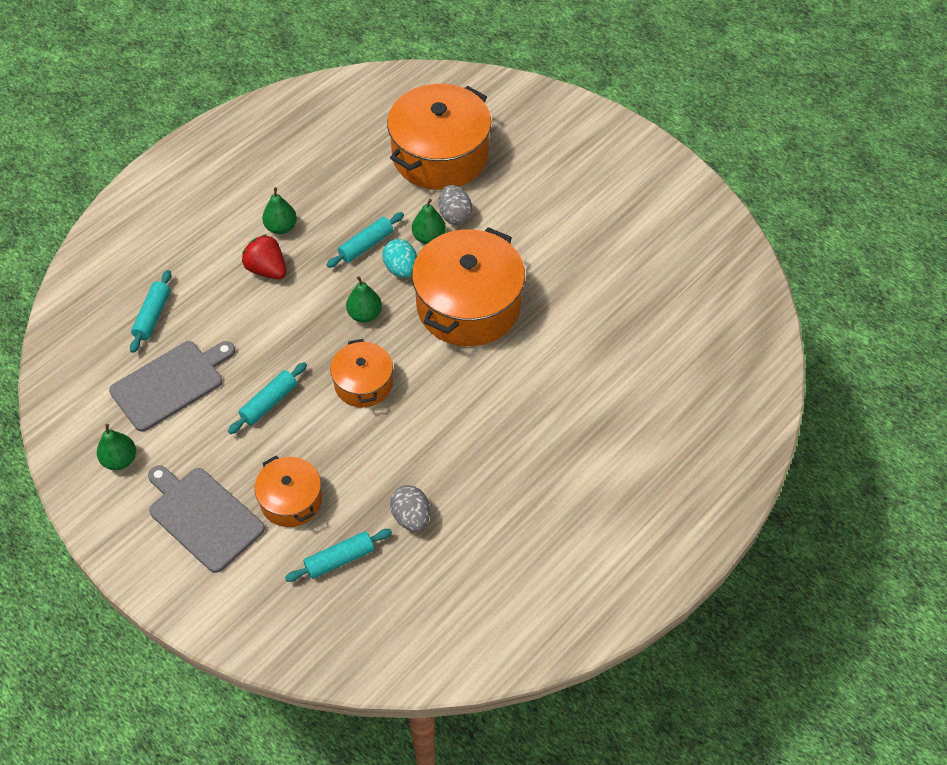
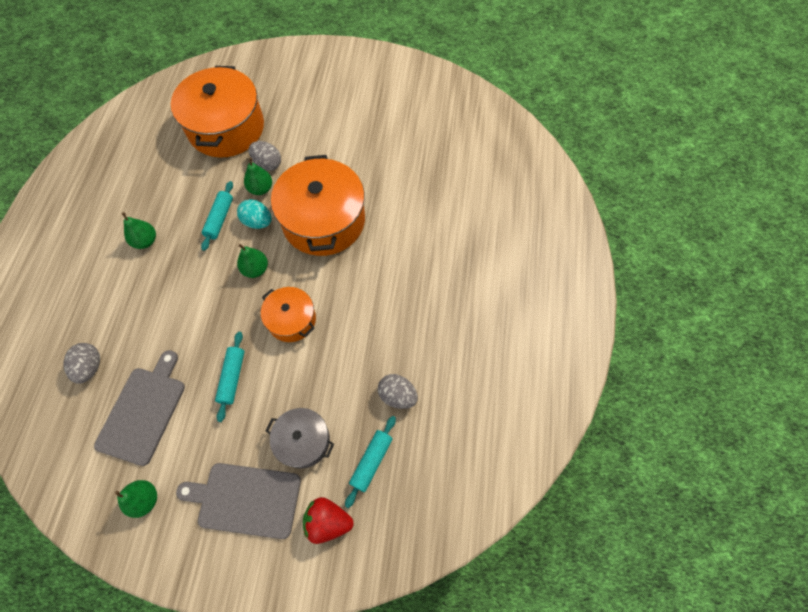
camera: 35 degrees left, 10 degrees up
(153, 316) = (90, 367): turquoise rolling pin -> grey egg
(267, 269) = (157, 278): red strawberry -> red strawberry (328, 521)
(291, 500) = (303, 441): orange pot -> grey pot

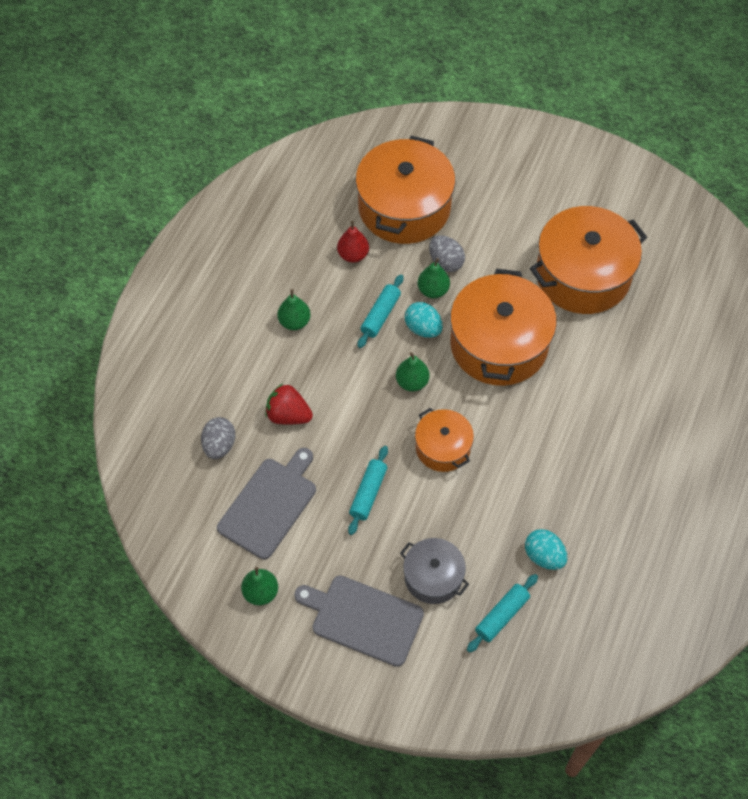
camera: 15 degrees right, 5 degrees down
(189, 174) = (353, 255): none -> red pear
(328, 521) = (444, 661): red strawberry -> red strawberry (288, 415)
(380, 150) = (583, 275): none -> orange pot
(397, 395) = (544, 556): grey egg -> turquoise egg

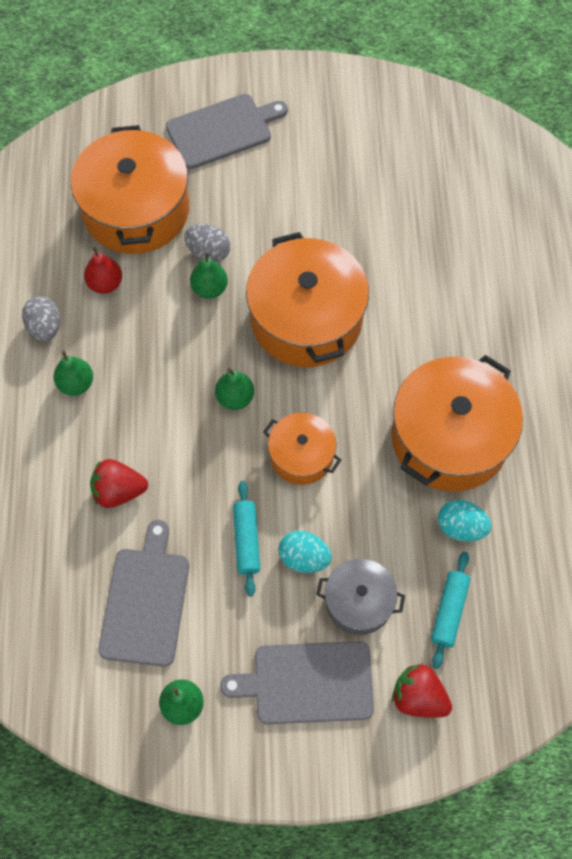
camera: 25 degrees left, 5 degrees up
(219, 445) = (58, 558): grey egg -> grey egg (45, 327)
(380, 315) = (166, 338): turquoise rolling pin -> none
(423, 328) = (219, 334): turquoise egg -> turquoise egg (304, 558)
(444, 668) = (418, 697): none -> red strawberry
(504, 170) = (223, 130): none -> grey cutting board
(583, 275) = (356, 211): orange pot -> orange pot (449, 438)

